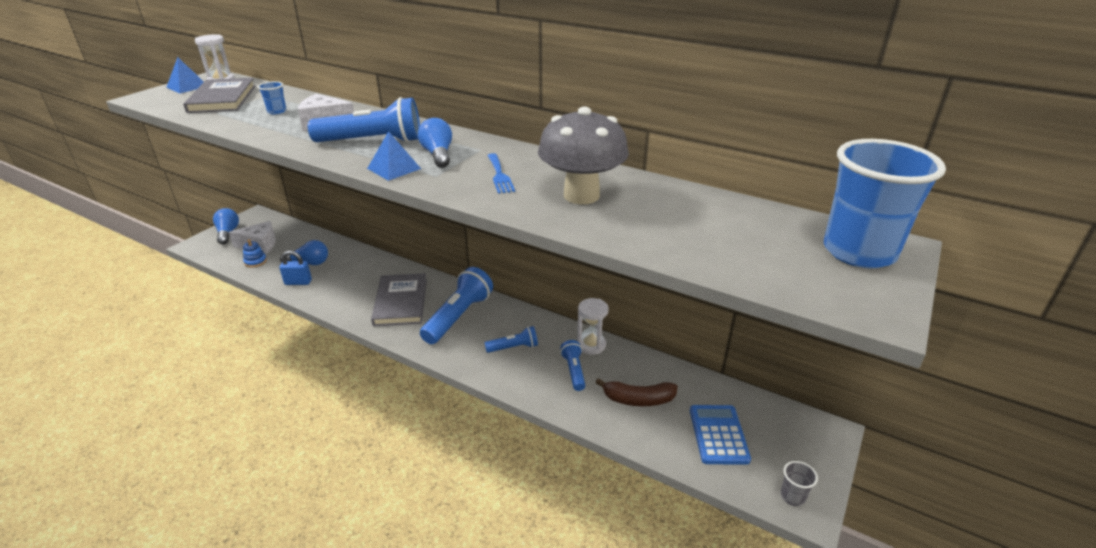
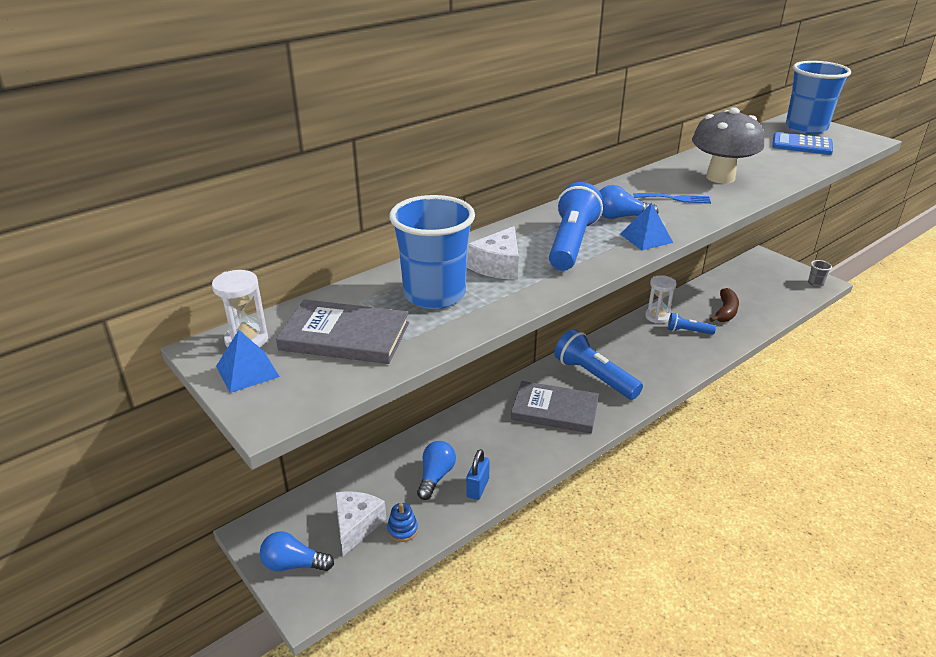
camera: 70 degrees left, 0 degrees up
(277, 111) = (434, 295): blue cup -> blue cup, size x2.50
(513, 347) = (650, 354): blue flashlight -> none
(718, 435) = (763, 292): blue calculator -> blue calculator (801, 145)

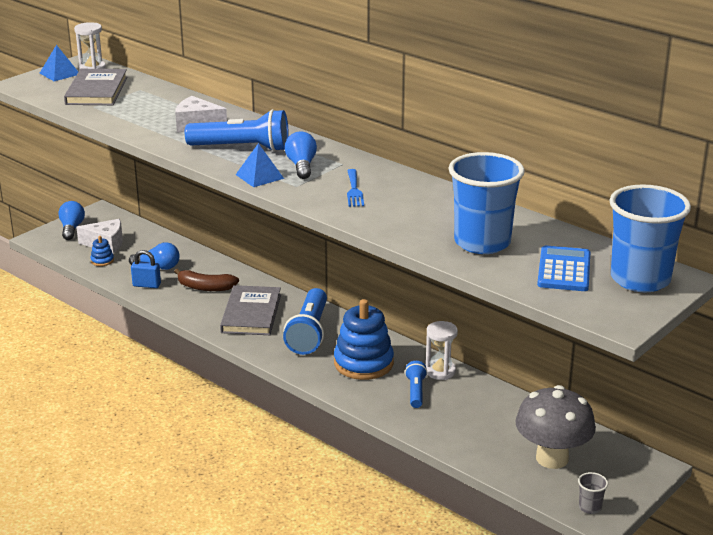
camera: 80 degrees right, 5 degrees down
(434, 295) = (151, 109): blue cup -> blue cup (482, 242)
(594, 377) = (309, 333): blue flashlight -> blue flashlight turned 150 degrees clockwise
(646, 352) = (363, 363): none -> blue stacking toy
(720, 177) = (422, 214): grey mushroom -> grey mushroom (552, 458)
(725, 312) = (472, 421): brown banana -> brown banana (205, 287)

